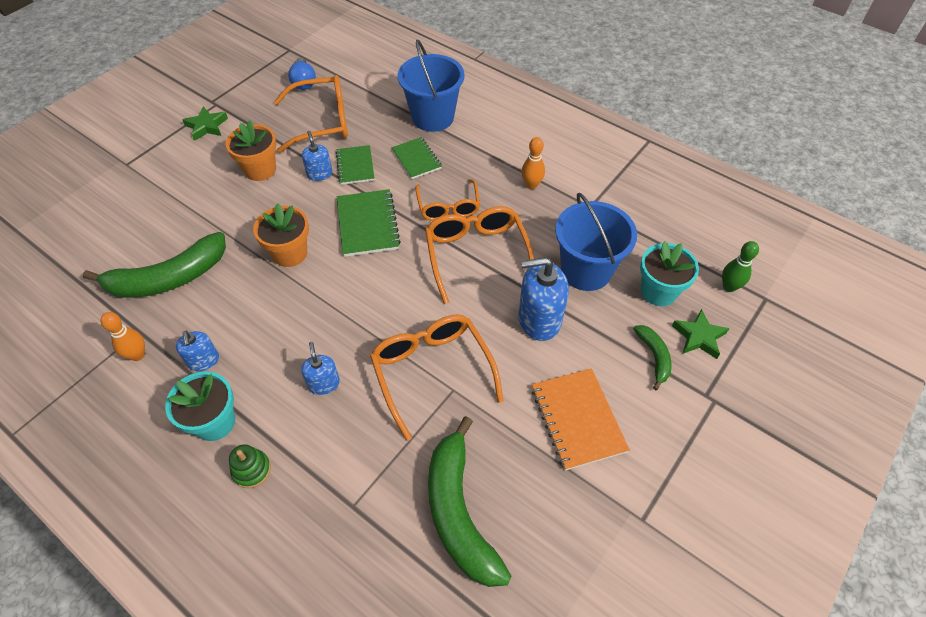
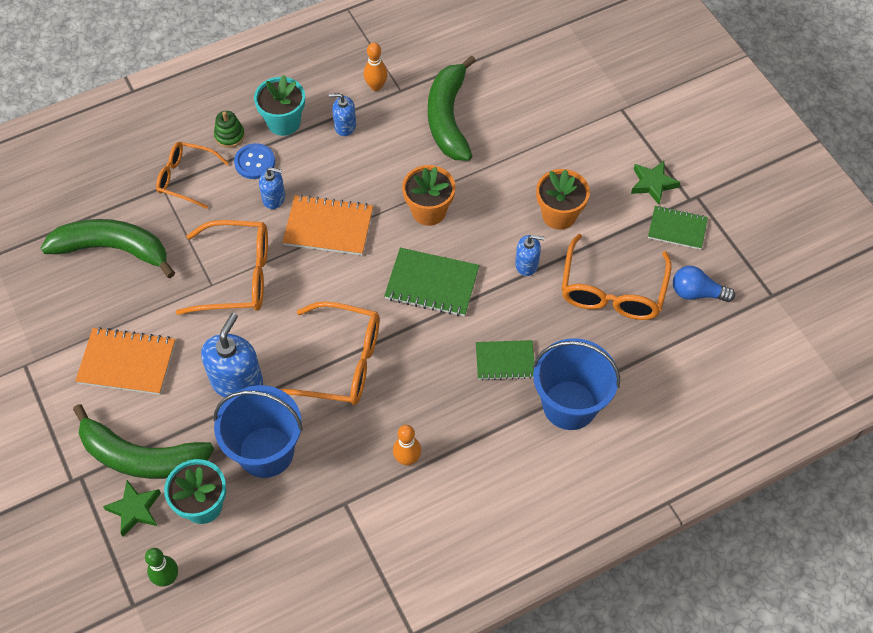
camera: 115 degrees right, 5 degrees up
(282, 424) = (255, 162): none -> blue button
(340, 321) = (328, 227): none -> orange notebook
(355, 166) = (522, 300): green notebook -> green notebook (677, 229)
(448, 207) = (418, 364): orange glasses -> orange glasses (186, 178)
(654, 357) = (141, 456): green banana -> green banana, size x2.03

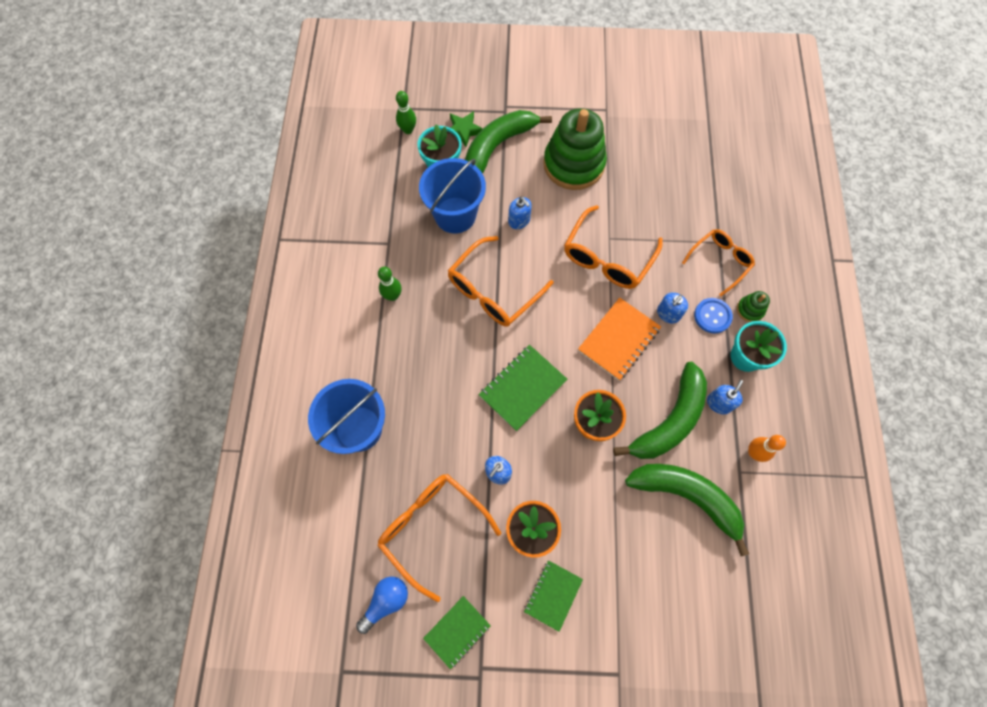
camera: 120 degrees right, 10 degrees up
(113, 249) = (675, 190): green banana -> green banana (669, 420)
(127, 362) = (573, 164): orange notebook -> green stacking toy
(237, 381) = (519, 221): blue soap dispenser -> blue soap dispenser, size x0.56
(407, 459) = (393, 296): orange bowling pin -> green bowling pin
(505, 361) = (423, 403): green notebook -> green notebook (553, 595)
(653, 184) = (516, 643): green star -> none

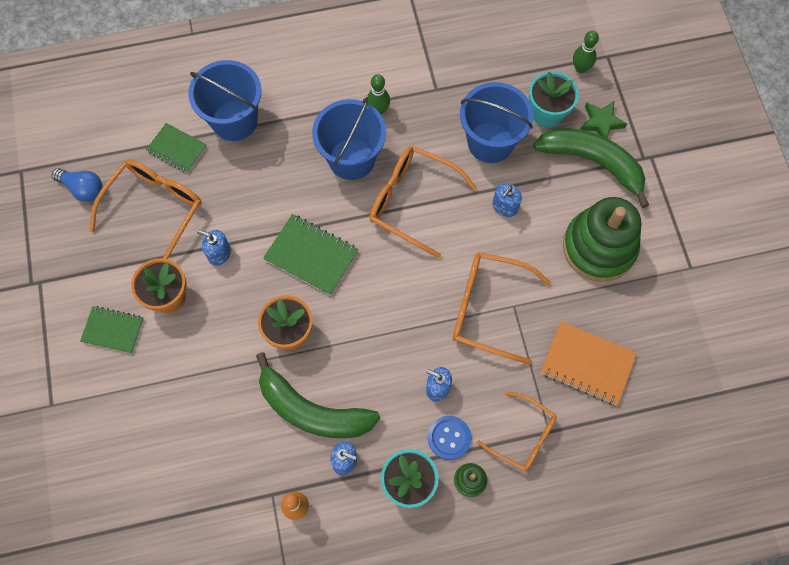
camera: 75 degrees right, 0 degrees up
(435, 331) = (351, 159): none -> blue bucket
(457, 631) = (67, 254): green notebook -> green notebook (177, 149)
(618, 340) = (391, 340): orange notebook -> orange notebook (587, 364)
(687, 497) = (233, 442): green banana -> none

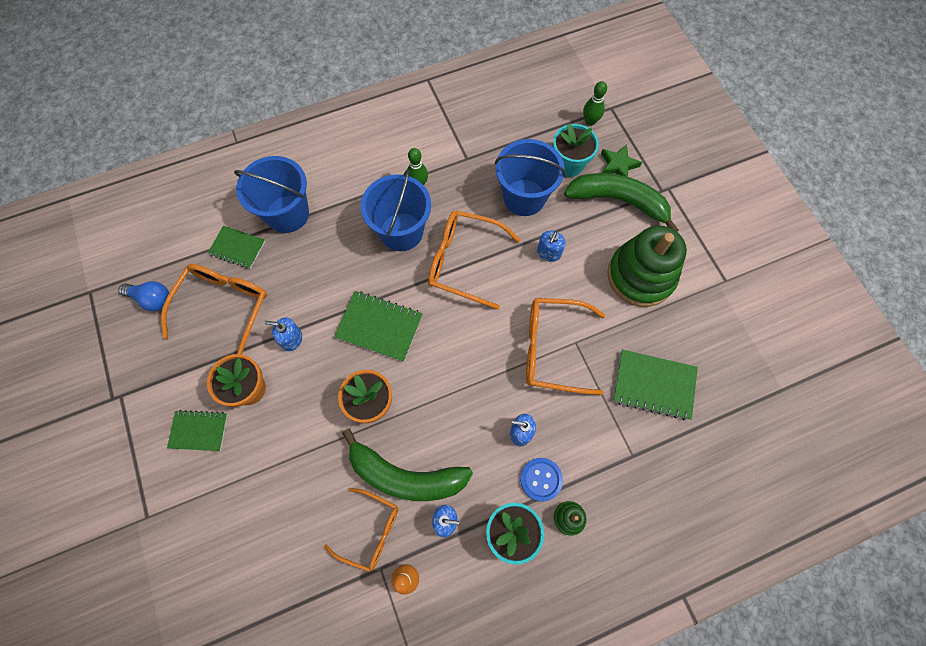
camera: 10 degrees left, 0 degrees up
(523, 436) = (609, 465): orange glasses -> orange glasses (370, 531)
(587, 364) = (654, 385): orange notebook -> green notebook

